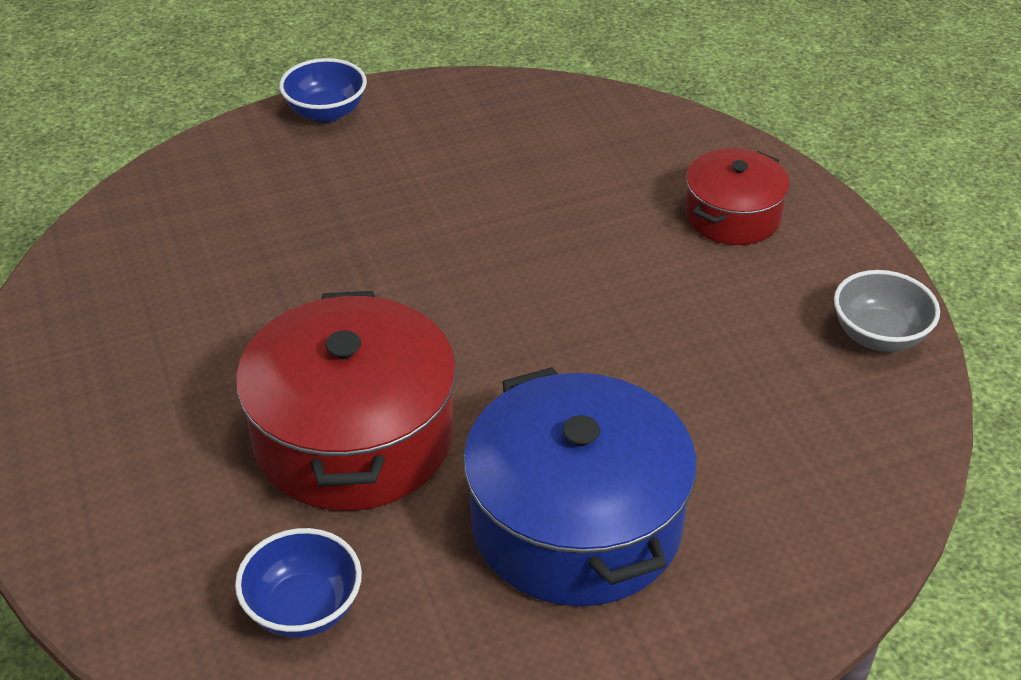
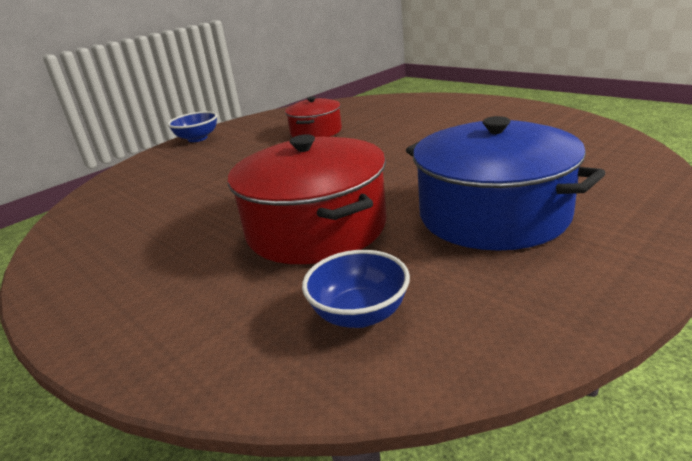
camera: 20 degrees left, 15 degrees down
(733, 216) = (435, 111): red pot -> red pot (316, 132)
(879, 336) = (549, 118): grey bowl -> none

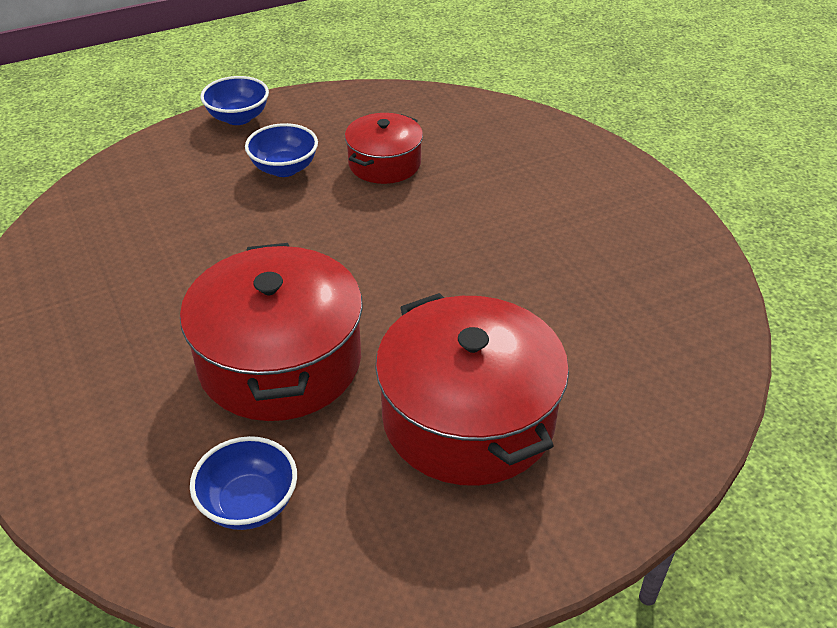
camera: 15 degrees right, 15 degrees up
(247, 149) = (284, 168): none -> blue bowl
(493, 214) = (468, 418): blue pot -> red pot

